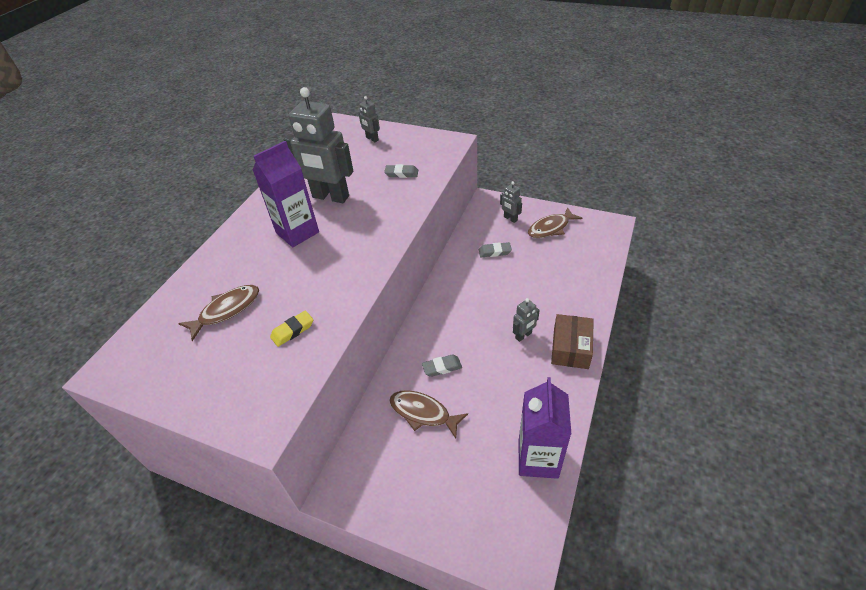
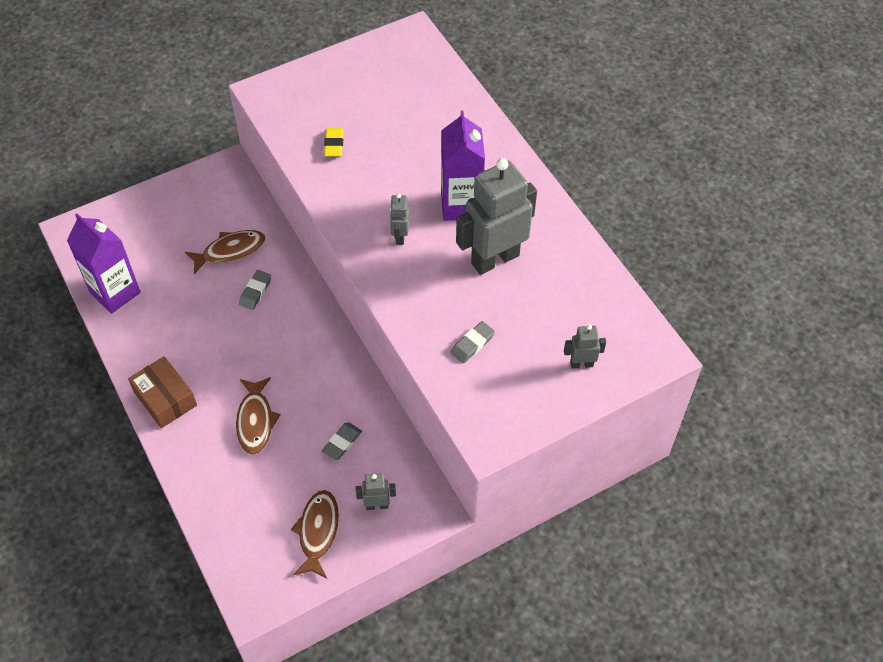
camera: 125 degrees right, 10 degrees up
(226, 310) = (404, 116): brown fish -> brown fish (255, 421)
(523, 336) = (217, 375): grey robot -> grey robot (400, 236)

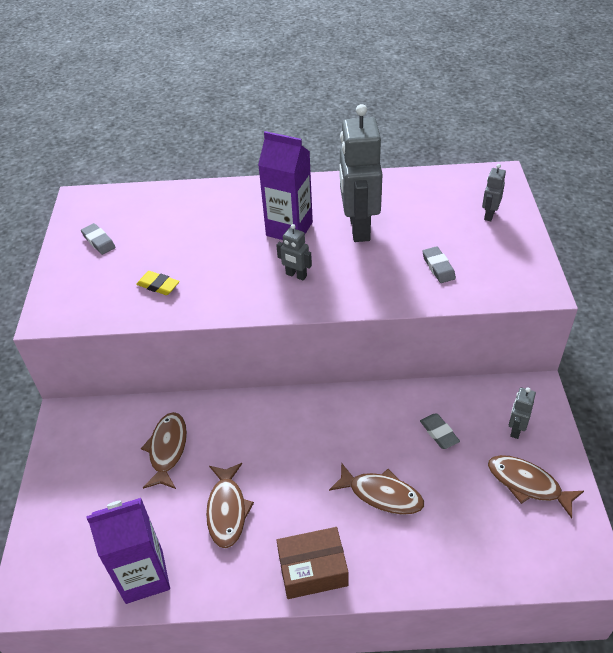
camera: 60 degrees left, 10 degrees down
(192, 318) = (227, 510): none -> brown fish
(255, 292) = (231, 444): grey eraser -> grey eraser (99, 241)

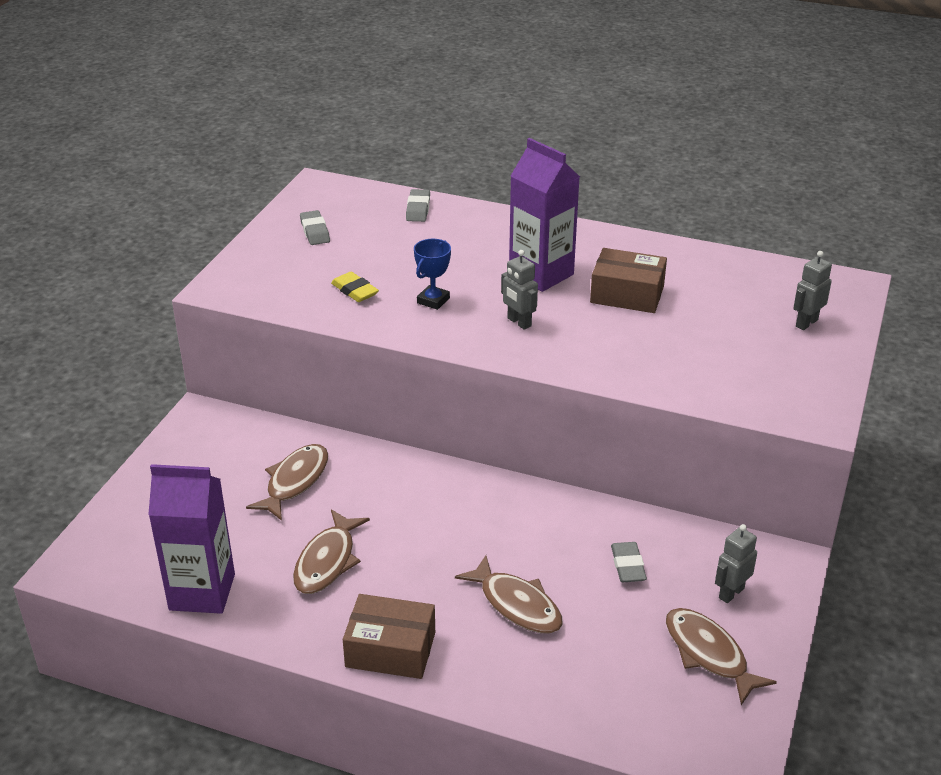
camera: 20 degrees right, 10 degrees down
(223, 276) = (433, 300): none -> blue trophy
(358, 228) = (627, 294): grey robot -> brown box
(438, 267) = (700, 360): grey eraser -> grey eraser (418, 209)

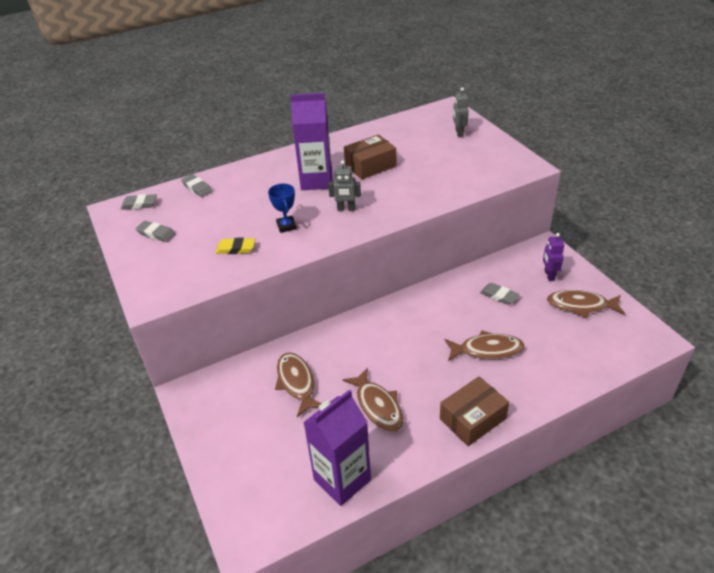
camera: 45 degrees left, 5 degrees up
(345, 194) = (139, 204): none -> grey eraser
(731, 593) = (549, 275): grey robot -> purple robot

